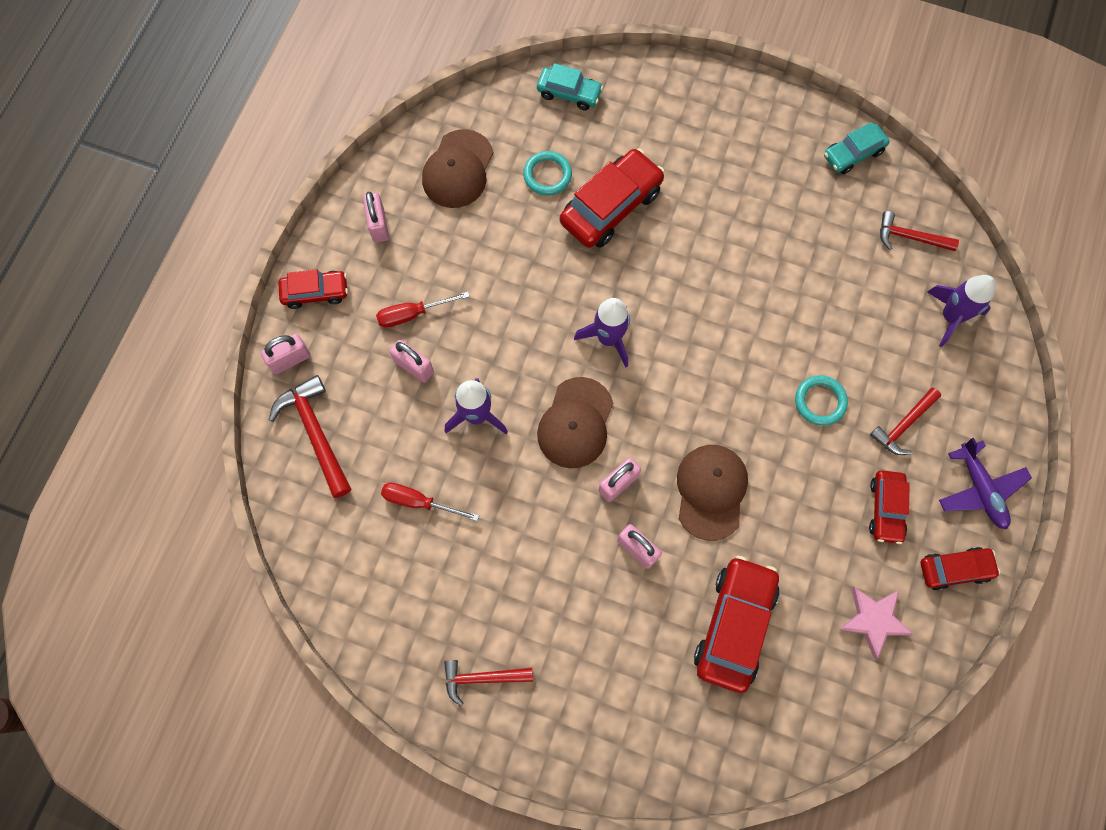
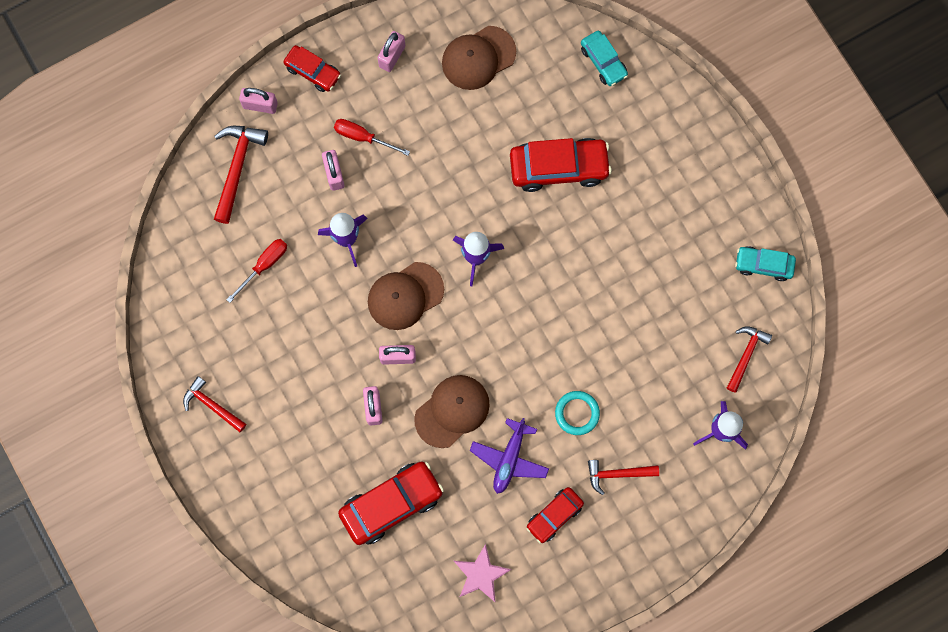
camera: 40 degrees right, 5 degrees up
(419, 502) = (264, 265): red screwdriver -> red screwdriver turned 75 degrees clockwise
(547, 175) = (535, 110): turquoise ring -> none
(910, 237) = (746, 355): red hammer -> red hammer turned 60 degrees clockwise
(954, 569) = (562, 589): red car -> none
(980, 489) = (628, 555): purple plane -> purple plane (509, 459)

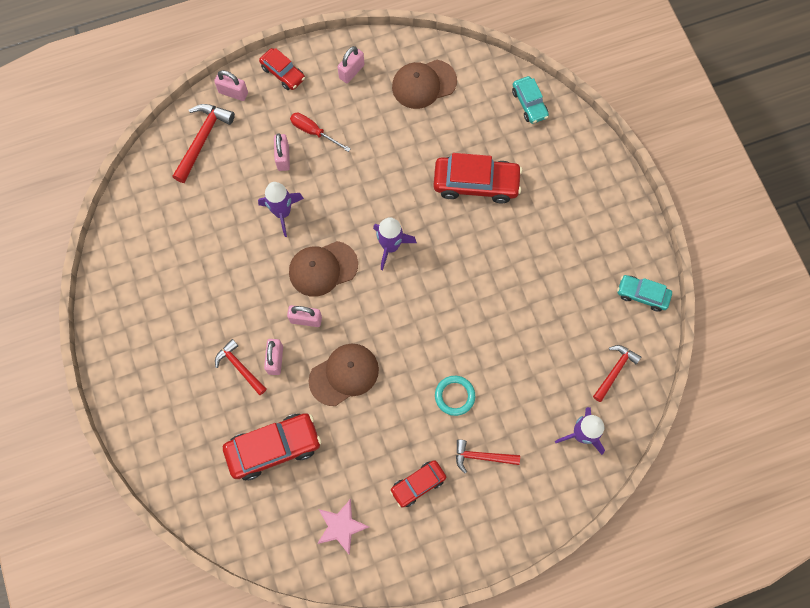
camera: 10 degrees right, 5 degrees down
(212, 405) = (136, 333): red hammer -> red hammer (240, 367)
(264, 265) = (207, 223): red screwdriver -> none
(509, 459) = (387, 426): purple plane -> none

